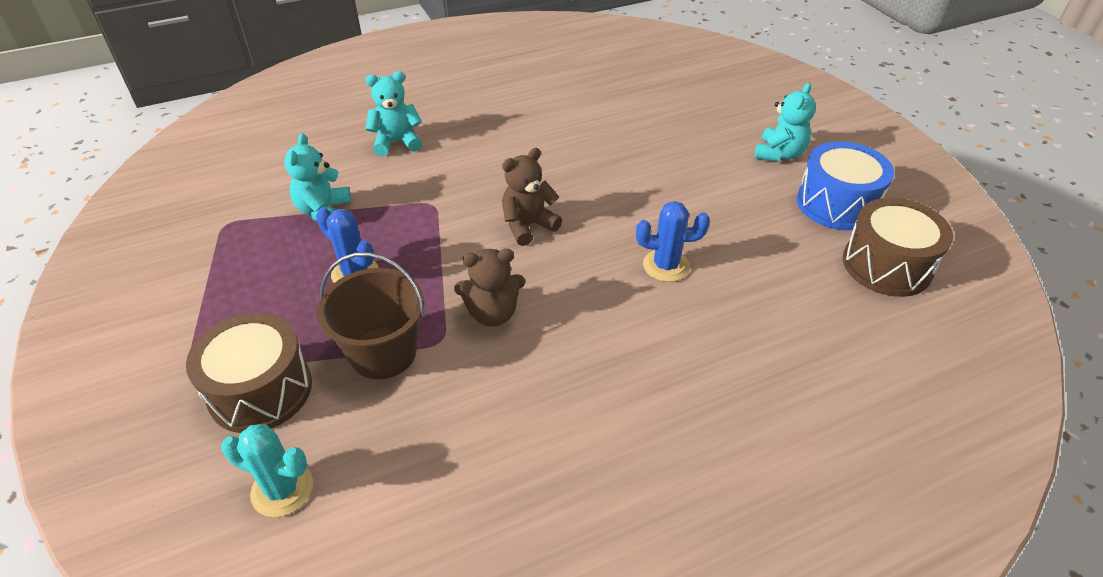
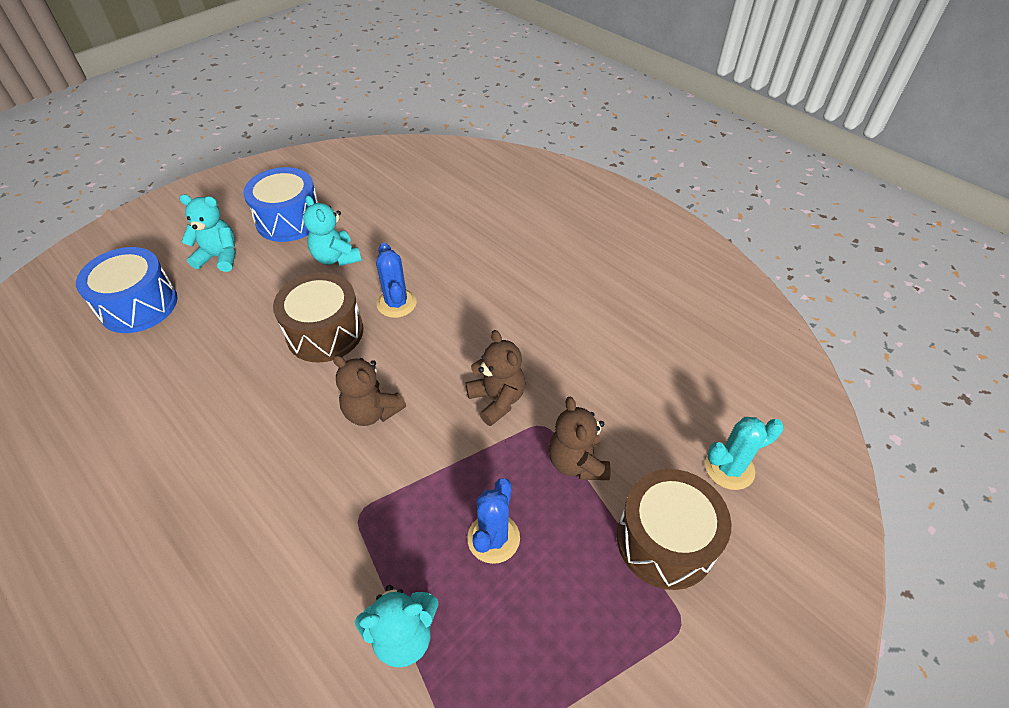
camera: 110 degrees left, 5 degrees up
(282, 489) = (729, 468): turquoise cactus -> turquoise cactus turned 75 degrees clockwise
(383, 353) = (577, 462): brown bucket -> brown teddy bear
(397, 142) = (232, 619): turquoise teddy bear -> turquoise teddy bear (336, 258)
(721, 110) = (139, 305): none -> blue drum
(886, 265) = (357, 194): brown drum -> brown drum (325, 332)

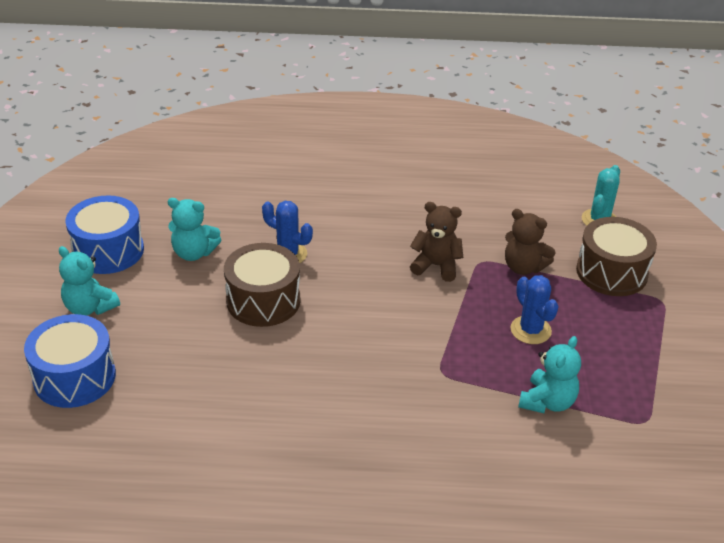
camera: 45 degrees left, 10 degrees down
(219, 257) = (90, 307): turquoise teddy bear -> turquoise teddy bear turned 105 degrees counterclockwise
(372, 411) = (368, 321): brown teddy bear -> none

